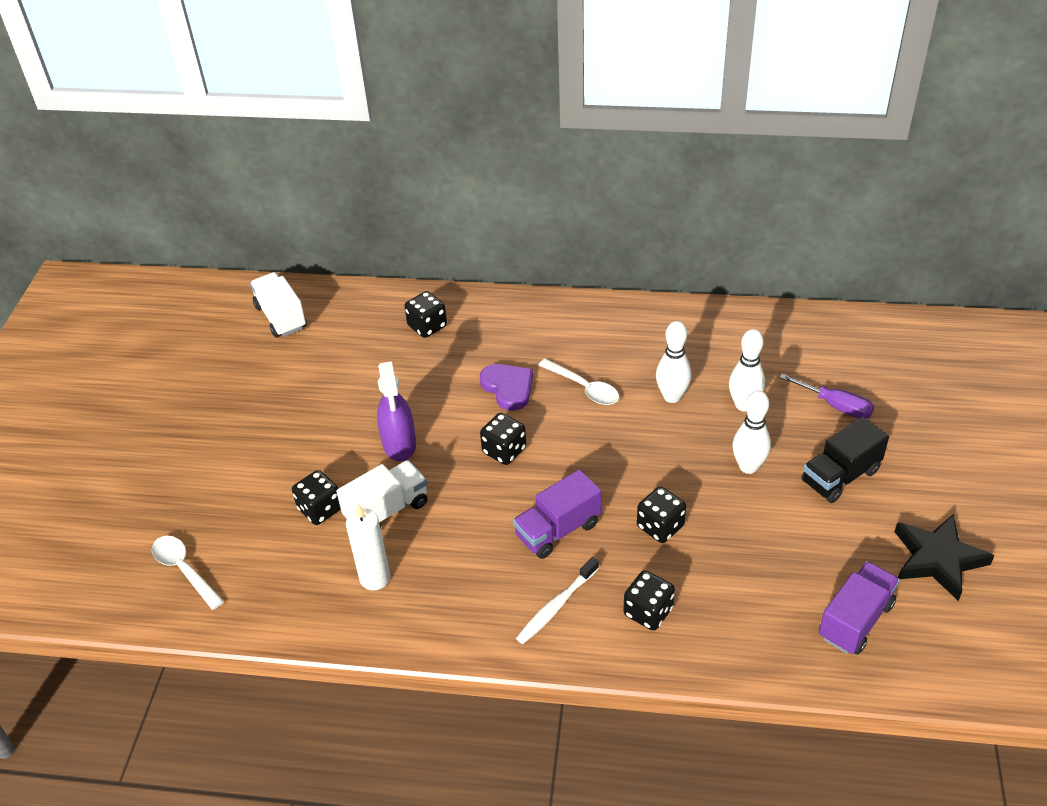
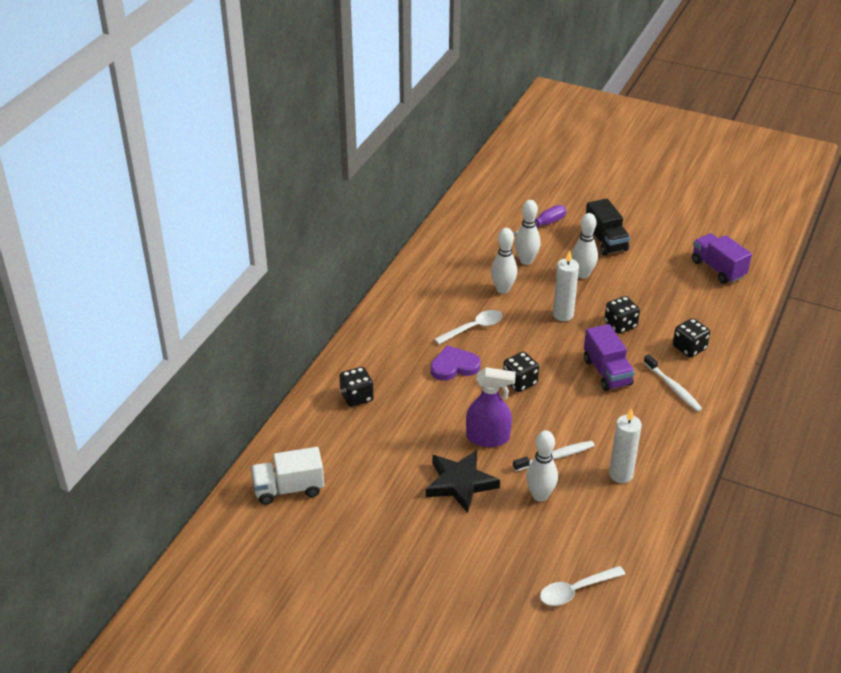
camera: 75 degrees left, 5 degrees down
(320, 509) = (540, 495): black dice -> white bowling pin
(387, 510) = (555, 457): white truck -> white toothbrush
(651, 464) = (563, 315): none -> white candle
(937, 559) = (682, 226): black star -> black star (460, 483)

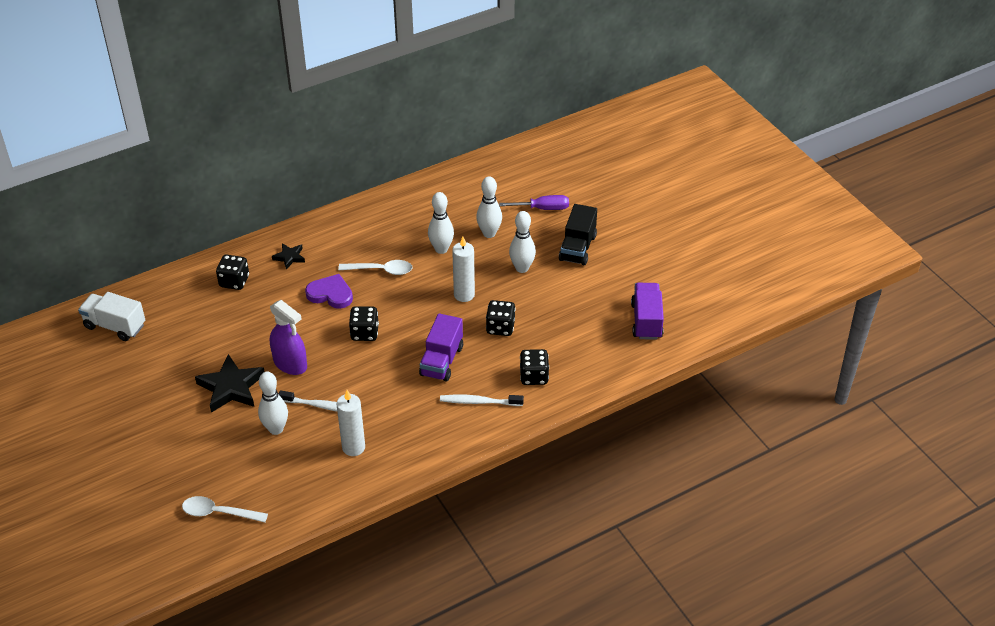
camera: 35 degrees right, 5 degrees up
(382, 354) = (289, 257): none -> black star
(673, 387) = (479, 402): white toothbrush -> white toothbrush turned 90 degrees clockwise

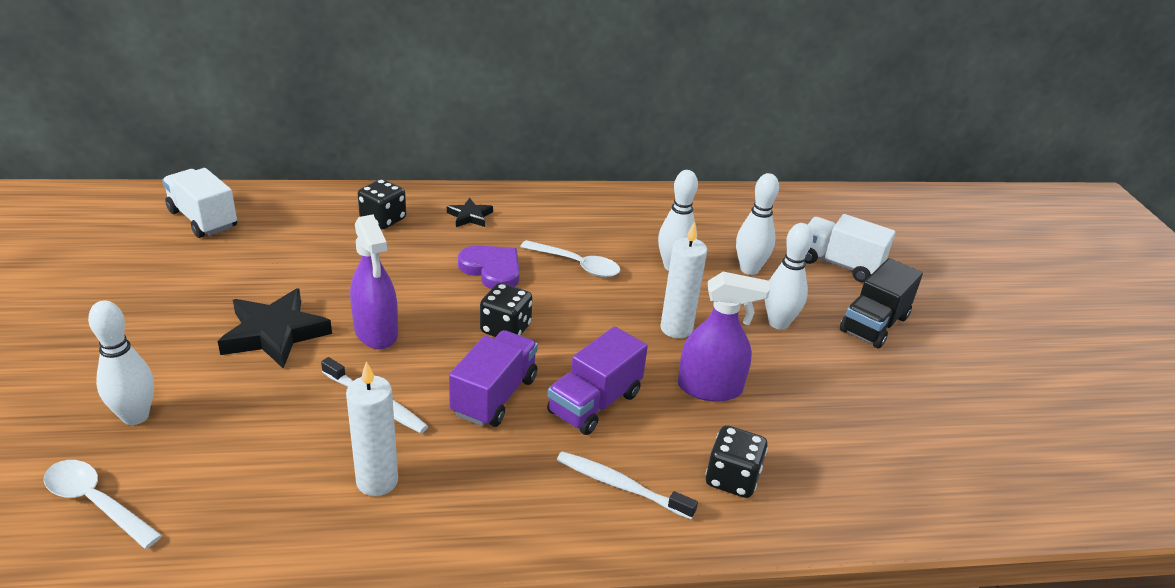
camera: 20 degrees right, 10 degrees down
(276, 429) = (286, 410): white bowling pin -> white bowling pin (135, 416)
(500, 327) = (710, 388): black dice -> purple spray bottle
(543, 208) = (839, 264): purple screwdriver -> white truck
(646, 321) = (959, 459): purple truck -> purple truck (494, 396)

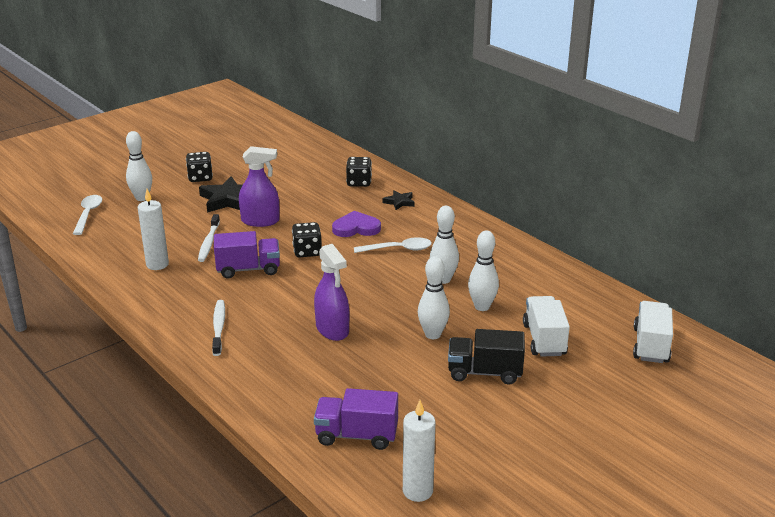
camera: 60 degrees right, 5 degrees down
(203, 219) = (293, 145): white truck -> white truck (650, 345)
(376, 332) = (260, 221): purple spray bottle -> purple spray bottle turned 120 degrees counterclockwise
(492, 270) = (356, 228): purple heart -> purple heart turned 105 degrees counterclockwise
(576, 265) = (398, 249): white spoon -> white spoon turned 90 degrees counterclockwise
(594, 403) = (275, 298): purple truck -> purple truck (356, 435)
(676, 329) = (377, 301): white candle -> white candle (417, 491)
(732, 478) = (260, 359): black dice -> black dice (200, 178)

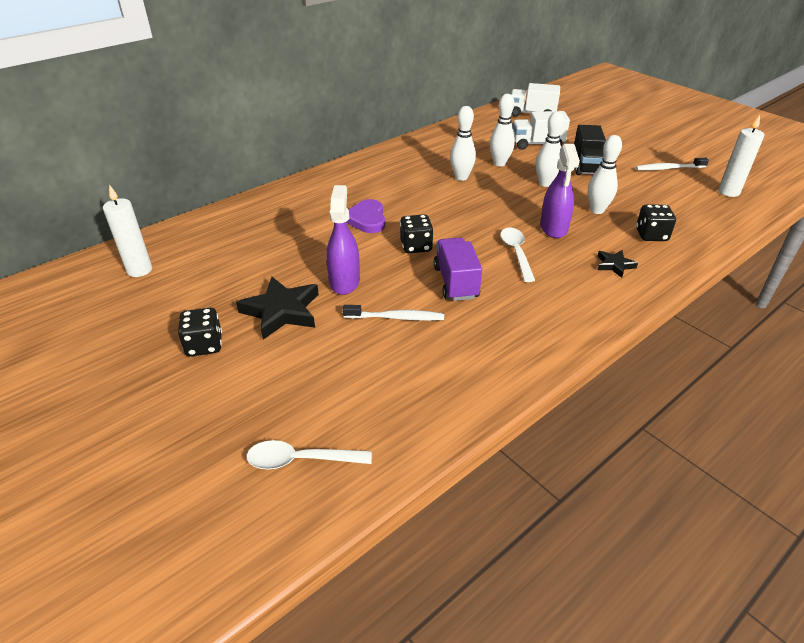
camera: 90 degrees left, 10 degrees up
(142, 198) = (256, 401): white bowling pin -> white bowling pin (597, 210)
(157, 264) = (452, 356): white candle -> white candle (139, 270)
(219, 327) = (572, 293): white toothbrush -> white toothbrush (668, 168)
(332, 329) = (553, 228): purple spray bottle -> purple spray bottle turned 120 degrees clockwise
(356, 435) = (688, 214): purple truck -> none
(359, 182) = (261, 219): black dice -> black dice (651, 235)
(398, 249) = (410, 197): white spoon -> white spoon (516, 253)
(399, 202) = (314, 196): black star -> black star (614, 265)

